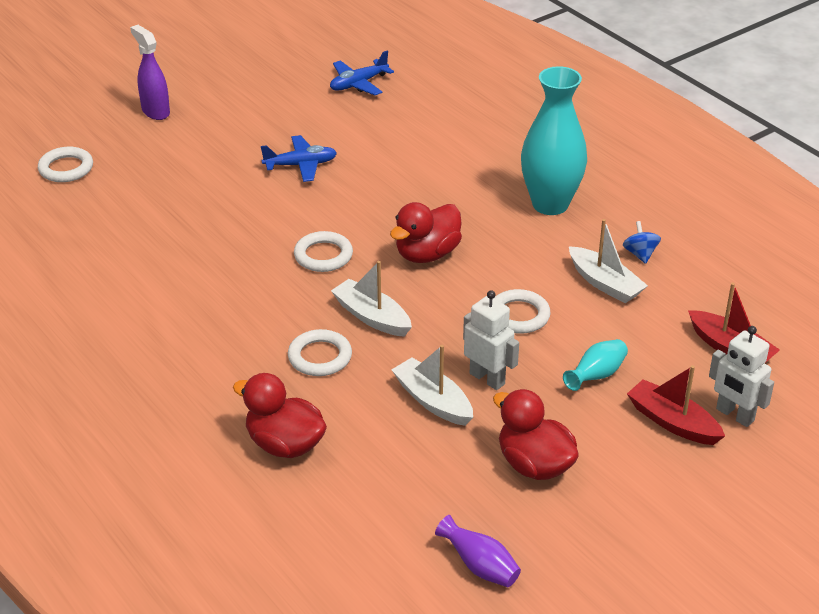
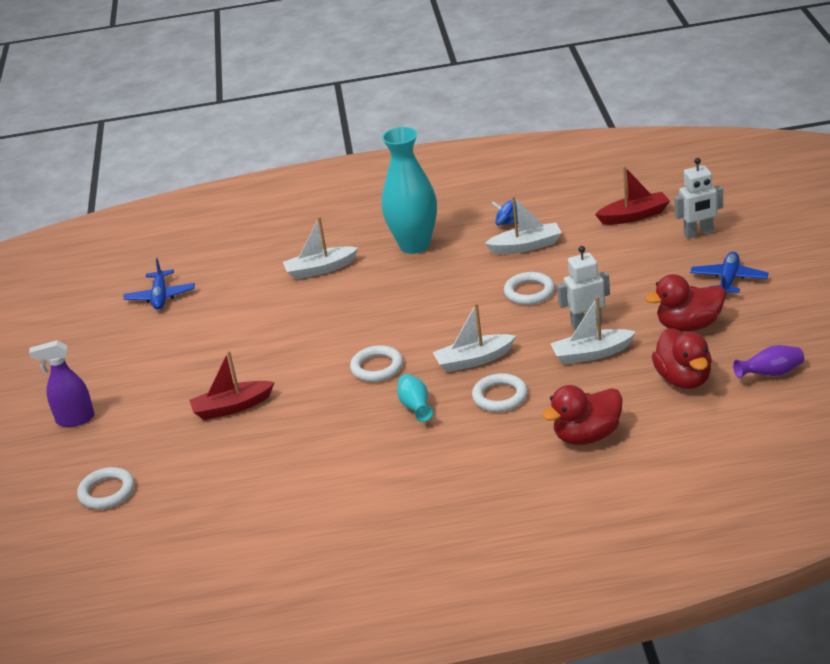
camera: 55 degrees left, 5 degrees down
(301, 165) = (244, 352): blue plane -> blue plane (728, 280)
(427, 254) = (422, 316): red duck -> red duck (684, 379)
(464, 159) = (320, 269): none -> white boat
(596, 376) = (619, 276): turquoise vase -> turquoise vase (416, 407)
(672, 422) = (687, 259): red boat -> red boat (232, 407)

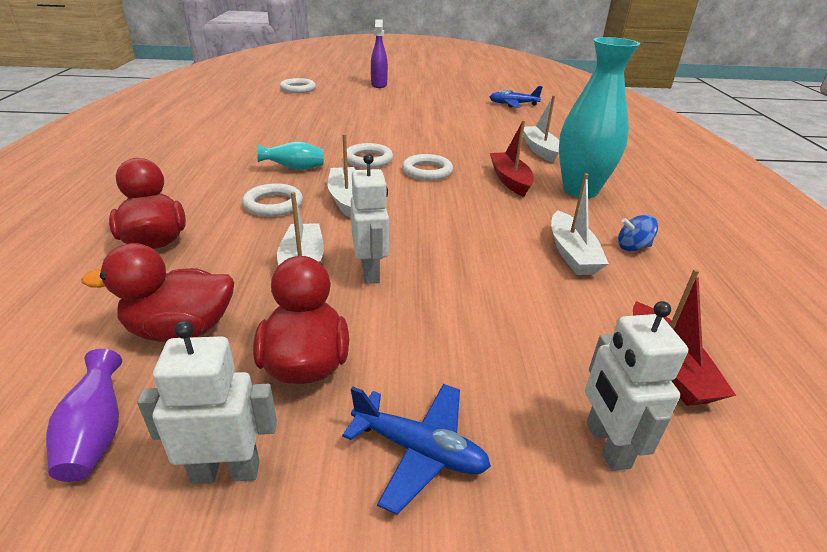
camera: 90 degrees right, 0 degrees up
(232, 407) = (356, 116): red boat -> red boat (510, 180)
(507, 223) = (633, 247): blue spinning top -> blue spinning top turned 120 degrees counterclockwise
(529, 292) = (461, 242): white ring -> white ring (427, 171)
(768, 328) = (226, 471): none -> white robot

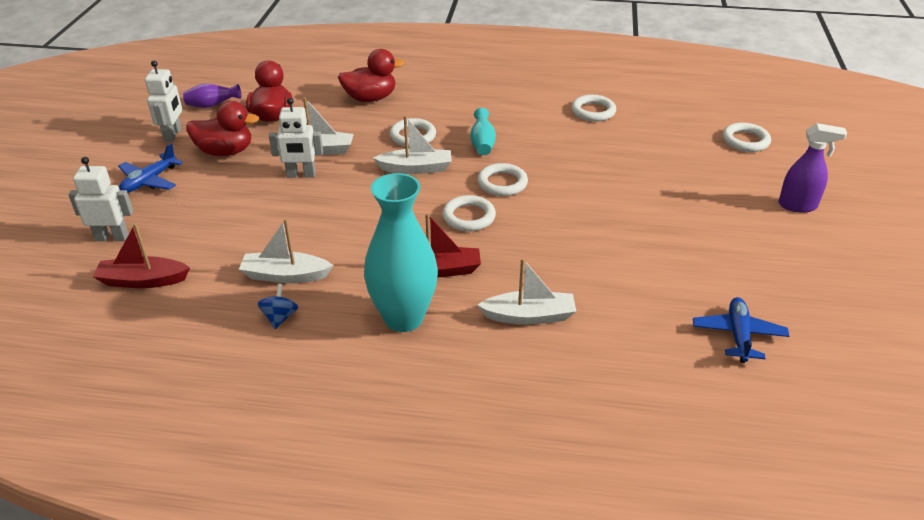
camera: 100 degrees right, 5 degrees up
(239, 126) = (593, 111): none -> white ring

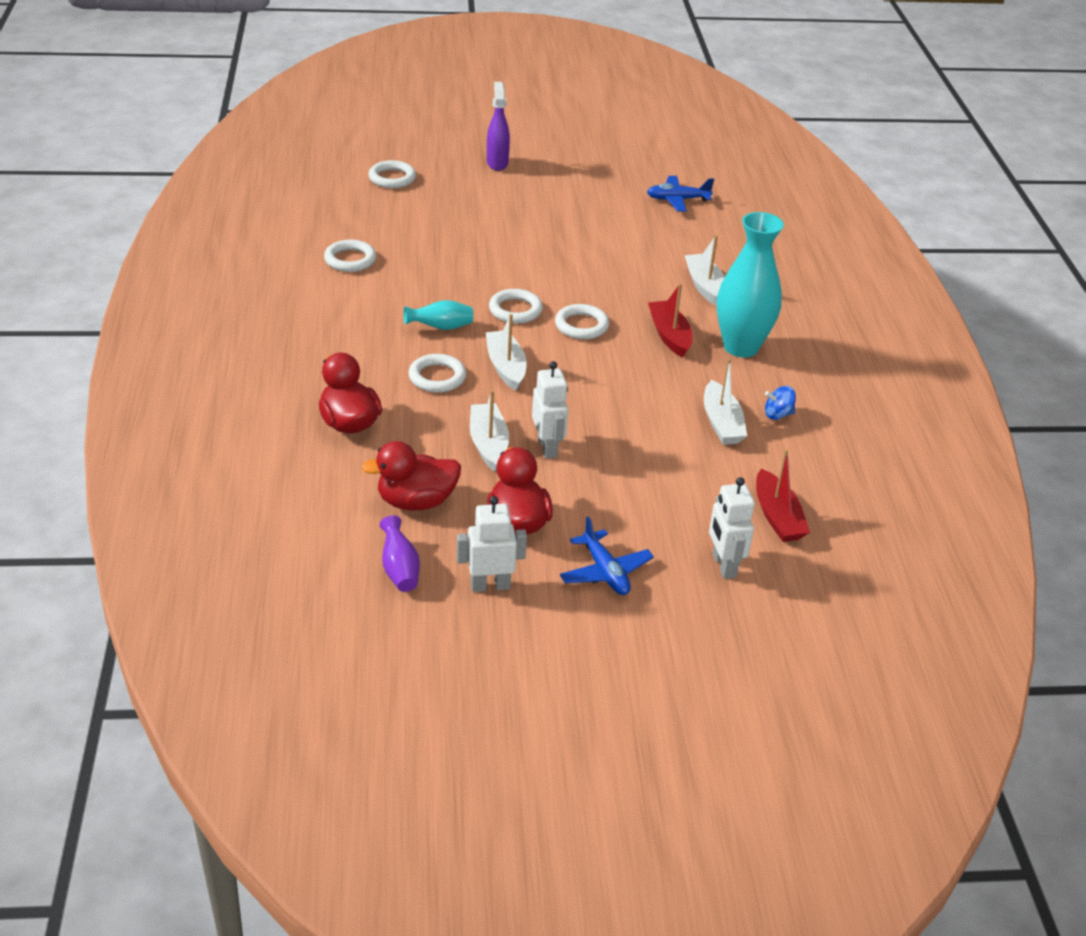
camera: 105 degrees left, 0 degrees up
(149, 181) = (605, 572): blue plane -> blue plane turned 45 degrees clockwise

